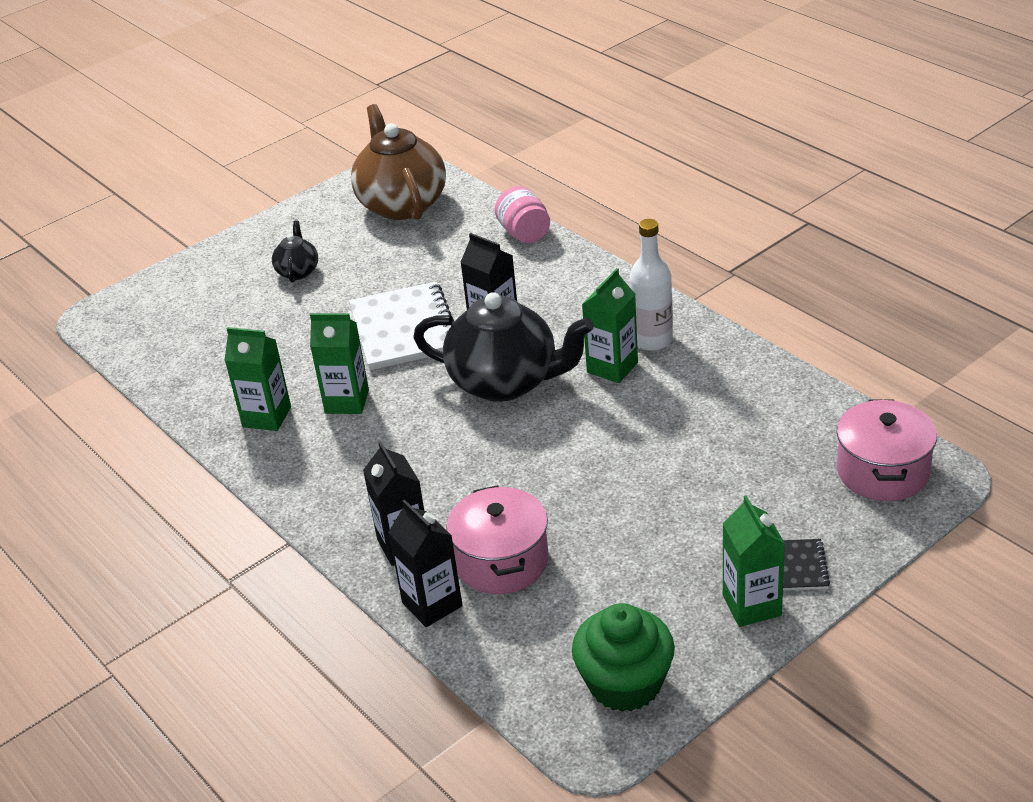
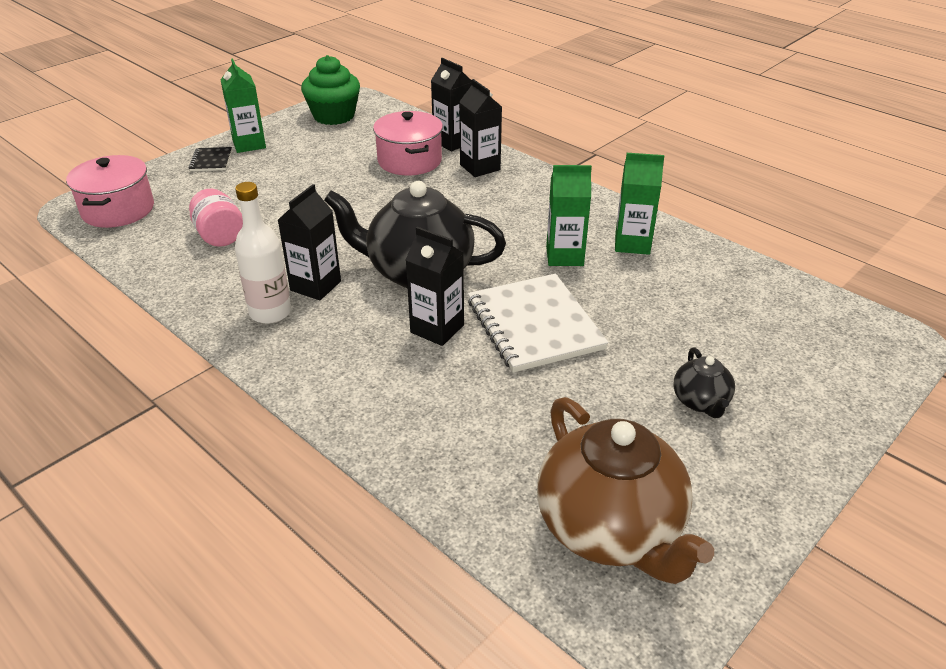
camera: 170 degrees right, 0 degrees up
(524, 233) = (412, 463): pink jar -> pink jar (220, 236)
(612, 367) = (315, 286): green carton -> black carton

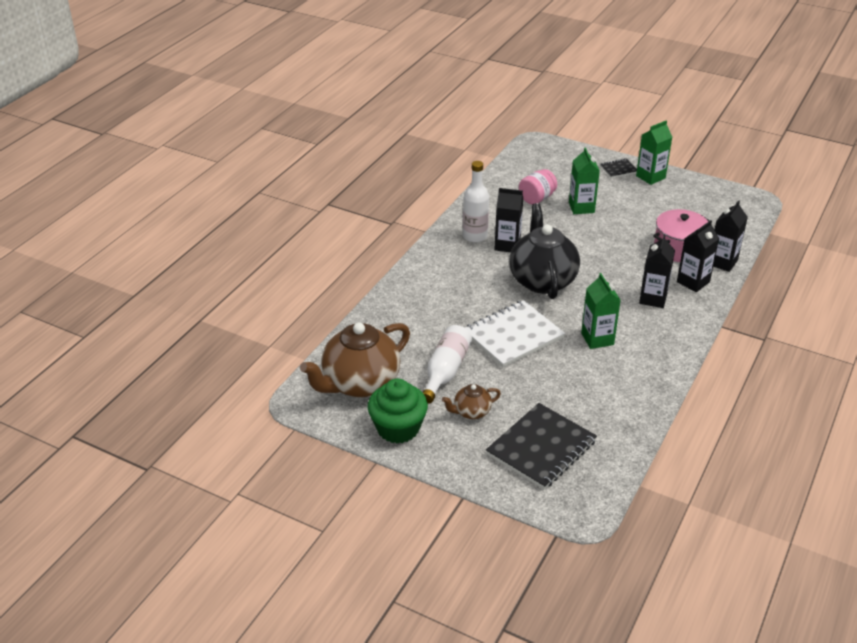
camera: 75 degrees right, 0 degrees up
(118, 210) = (541, 156): pink pot -> none
(334, 116) = (720, 200): green cupcake -> green cupcake (398, 428)
(437, 329) = (490, 298): black carton -> black carton (653, 299)
(599, 411) = (445, 371): none -> white bottle
(632, 244) = (633, 369): green carton -> green carton (581, 207)
(701, 402) = (471, 412): black teapot -> brown teapot
(780, 349) = (541, 448): none -> black notebook

